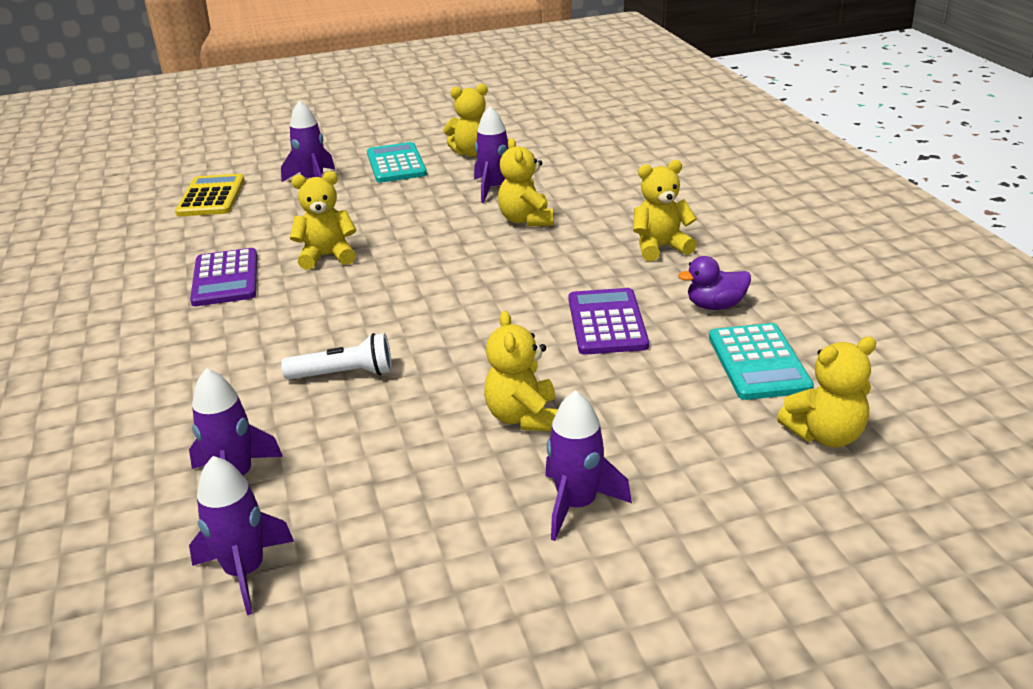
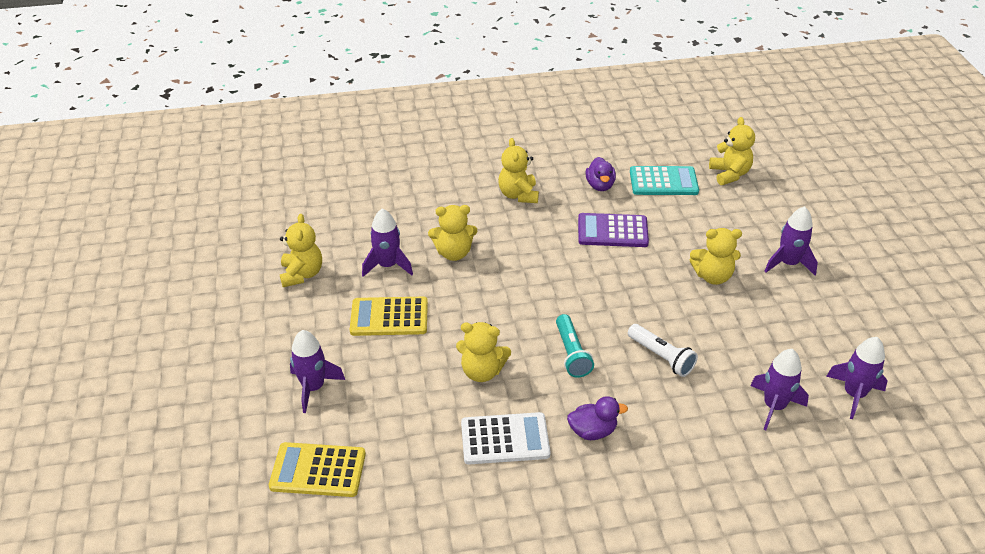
camera: 85 degrees left, 10 degrees up
(224, 330) = (592, 431): none -> purple duck
(225, 278) = (505, 439): purple calculator -> white calculator
(327, 256) = (482, 371): yellow teddy bear -> yellow teddy bear turned 75 degrees counterclockwise
(344, 374) = (661, 357): white flashlight -> white flashlight turned 135 degrees clockwise
(353, 308) = (571, 353): none -> turquoise flashlight
(396, 164) = (302, 326): turquoise calculator -> none
(412, 200) = (389, 317): none -> yellow calculator

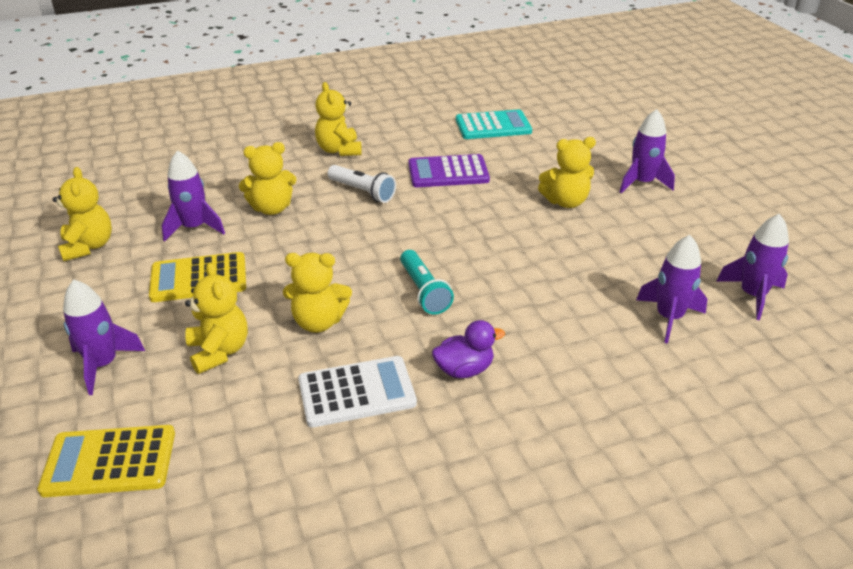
camera: 10 degrees left, 5 degrees down
(600, 185) = (426, 135): purple duck -> none
(661, 357) = (528, 283): white flashlight -> white flashlight (362, 192)
(729, 174) = (559, 114): yellow teddy bear -> yellow teddy bear (219, 351)

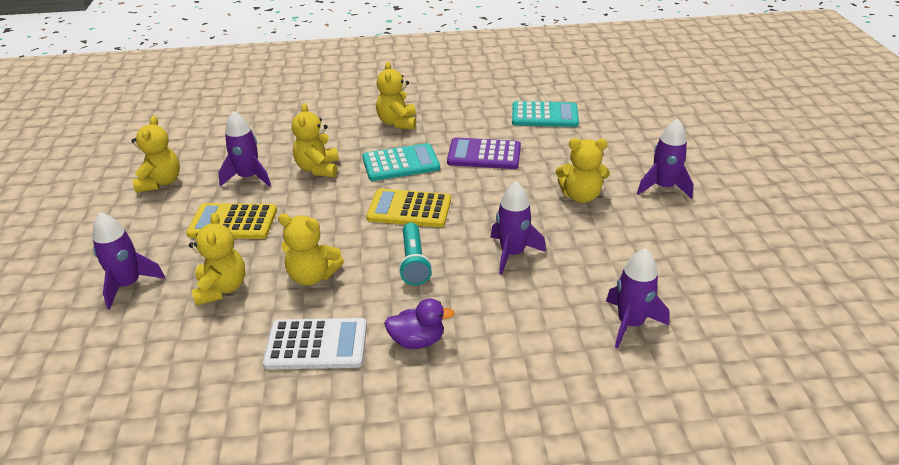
camera: 15 degrees right, 0 degrees up
(109, 461) = (98, 368): yellow calculator -> yellow calculator (409, 209)
(272, 208) = (318, 169): yellow teddy bear -> yellow teddy bear turned 90 degrees clockwise
(362, 192) = (401, 163): white flashlight -> turquoise calculator
(752, 295) = (725, 315): purple rocket -> purple rocket (512, 253)

